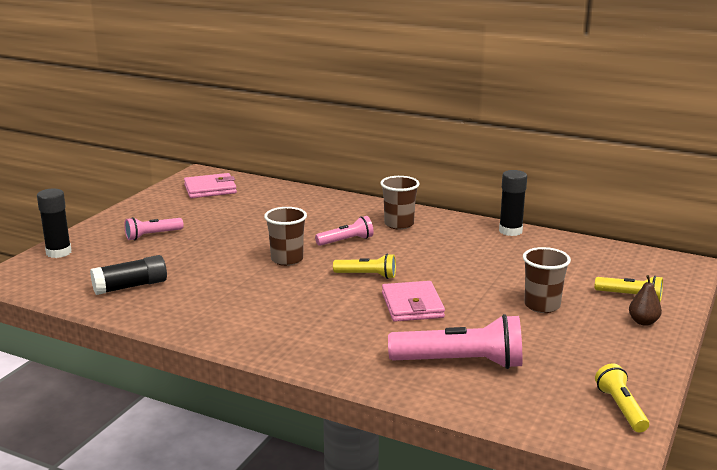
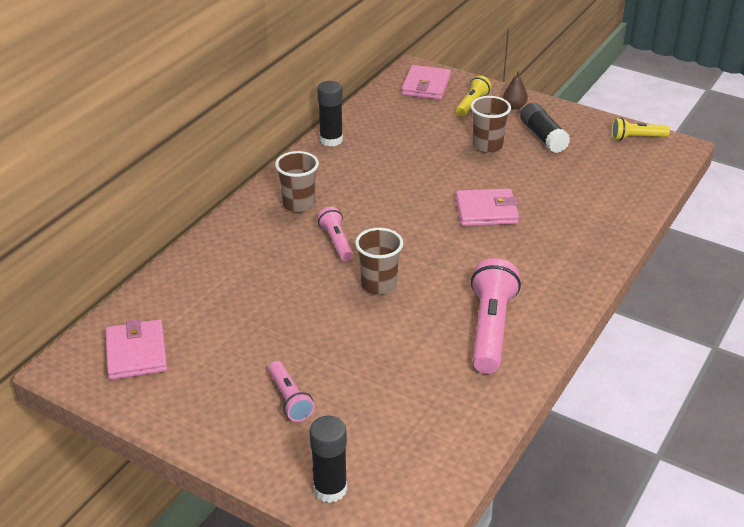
camera: 85 degrees left, 15 degrees up
(130, 286) = (437, 405): black glue stick -> black glue stick (543, 137)
(367, 275) = (423, 233): yellow flashlight -> none
(461, 363) = (584, 196): pink flashlight -> pink flashlight (491, 328)
(652, 271) = (426, 86): none -> pink wallet

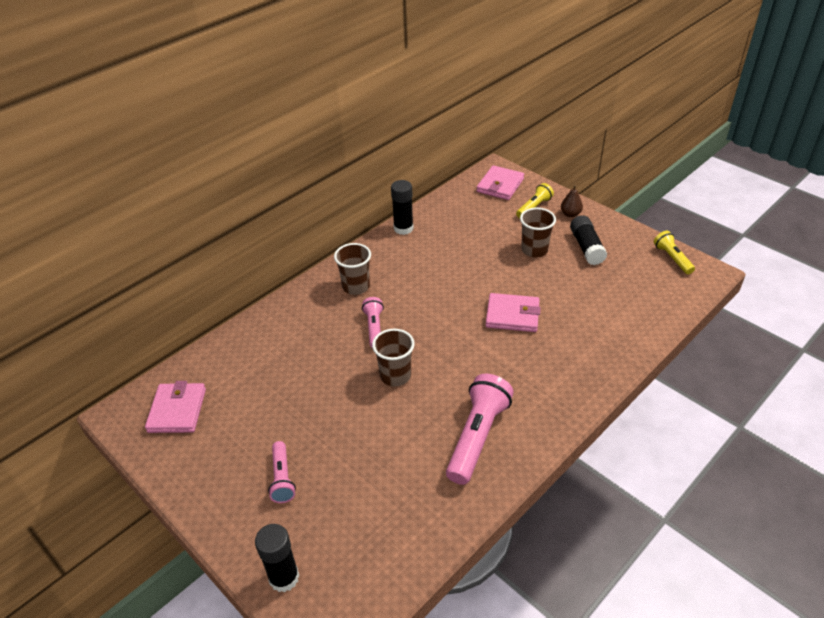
camera: 15 degrees right, 5 degrees up
(636, 137) = (672, 258): yellow flashlight -> yellow flashlight turned 60 degrees clockwise

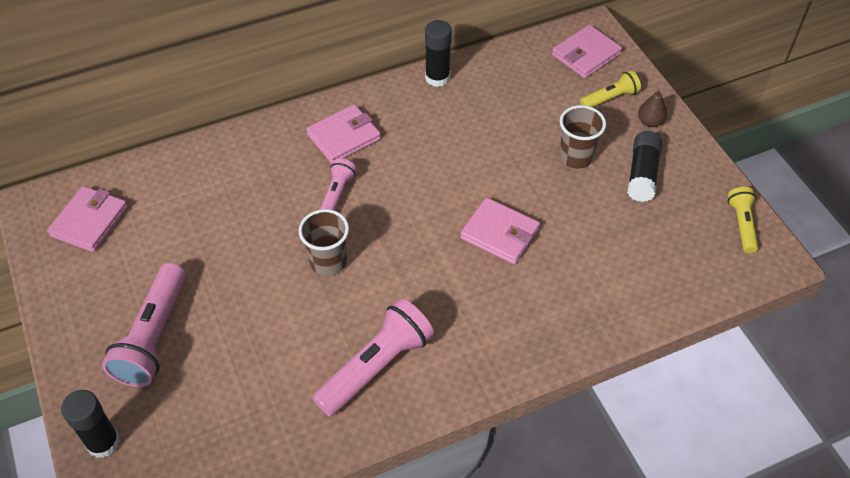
camera: 20 degrees right, 10 degrees up
(282, 478) = (153, 336): pink flashlight -> pink flashlight, size x1.78
(356, 286) = (344, 137): brown cup -> pink wallet

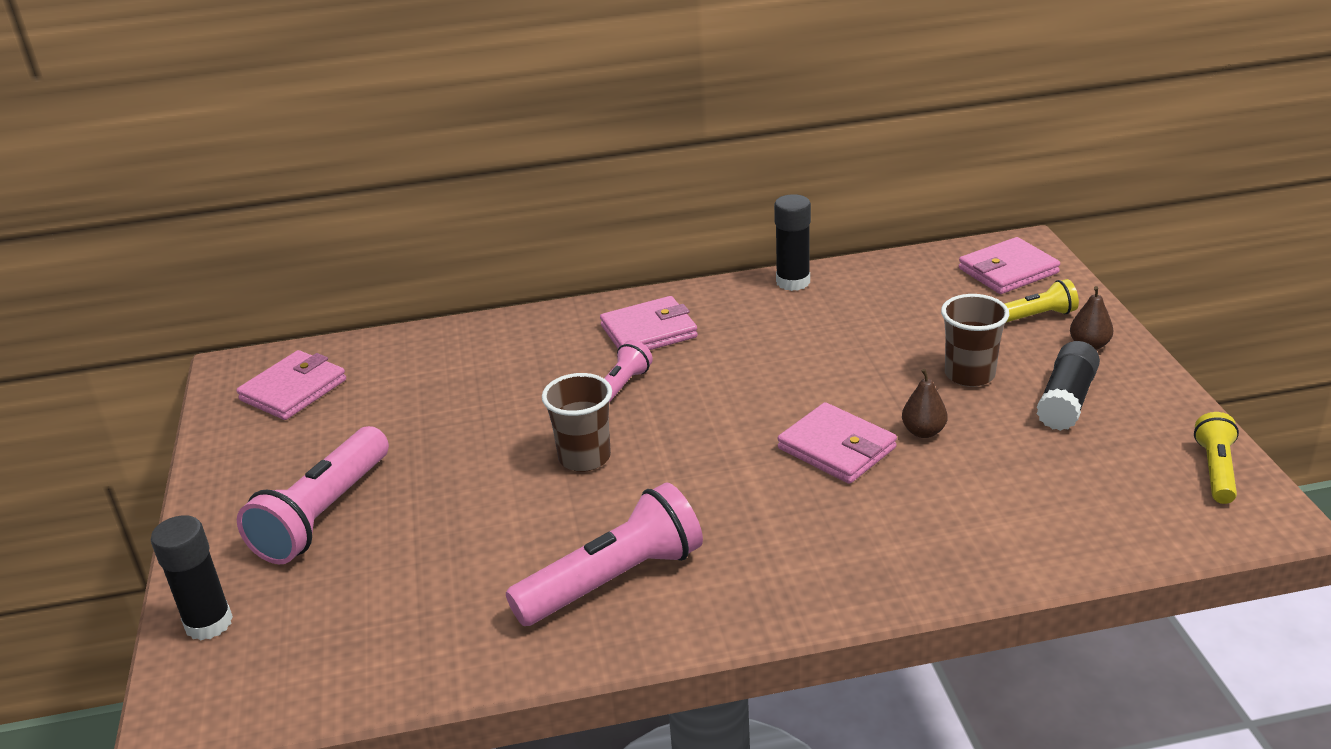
camera: 15 degrees right, 20 degrees down
(554, 212) = (923, 432): none -> brown pear

